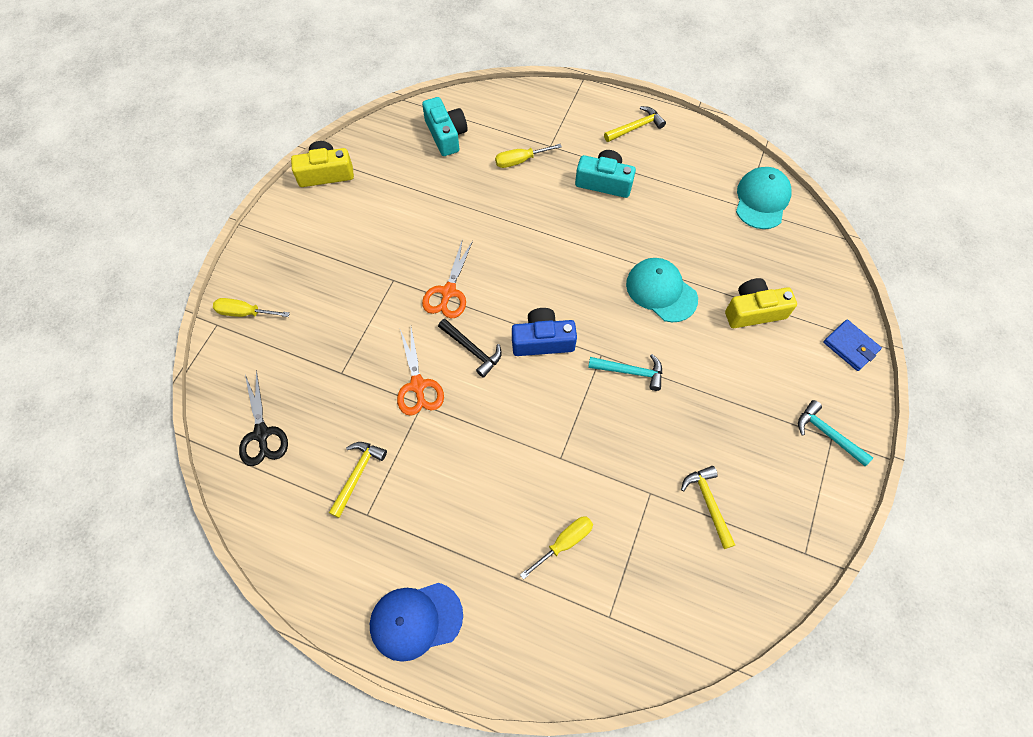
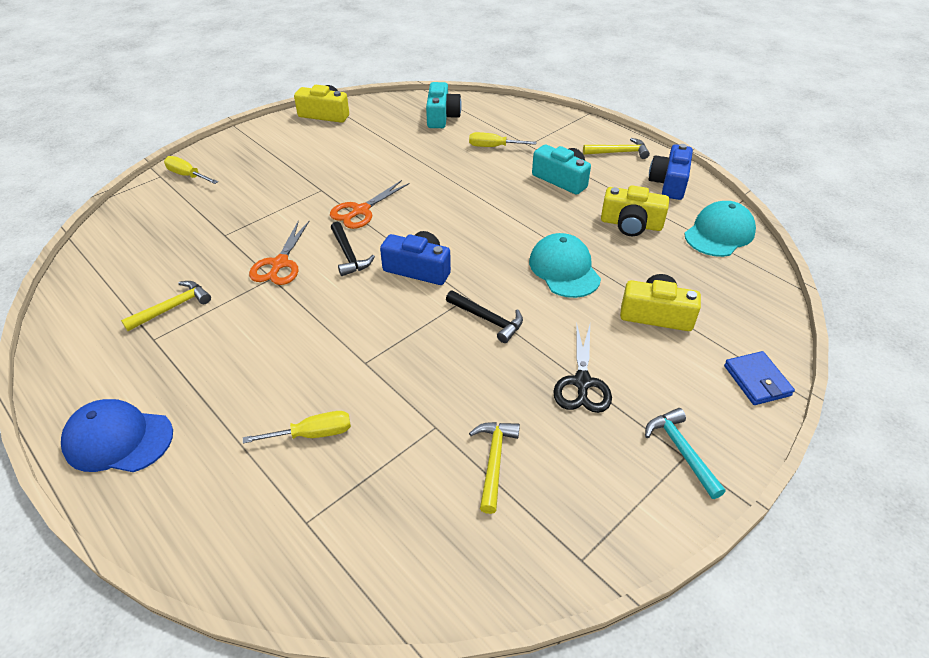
camera: 25 degrees right, 20 degrees down
(262, 434) = (125, 253): black scissors -> black scissors (582, 382)
(630, 372) = (488, 320): turquoise hammer -> black hammer
(688, 216) = (631, 224): none -> yellow camera
(696, 152) = (669, 183): none -> blue camera

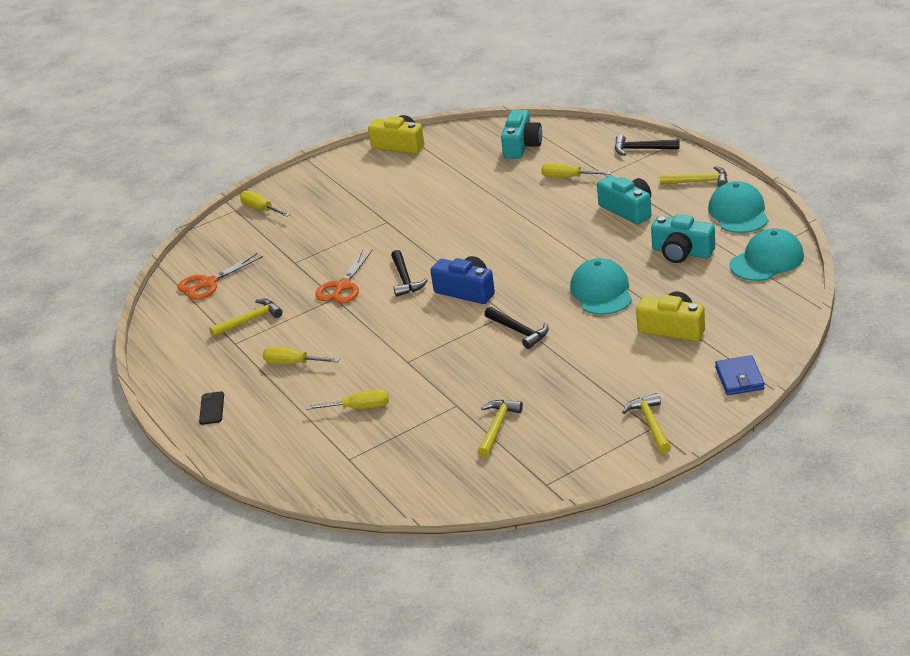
camera: 15 degrees right, 10 degrees down
(118, 439) = (211, 408): blue cap -> black phone
(225, 367) = (293, 363): none -> yellow screwdriver
(361, 211) = (422, 241): orange scissors -> orange scissors (208, 283)
(554, 121) = (641, 149): none -> black hammer
(582, 382) = (586, 378): black scissors -> none
(631, 224) = (682, 252): yellow camera -> turquoise camera
(669, 183) = (738, 212): blue camera -> turquoise cap
(681, 450) = (650, 424): turquoise hammer -> yellow hammer

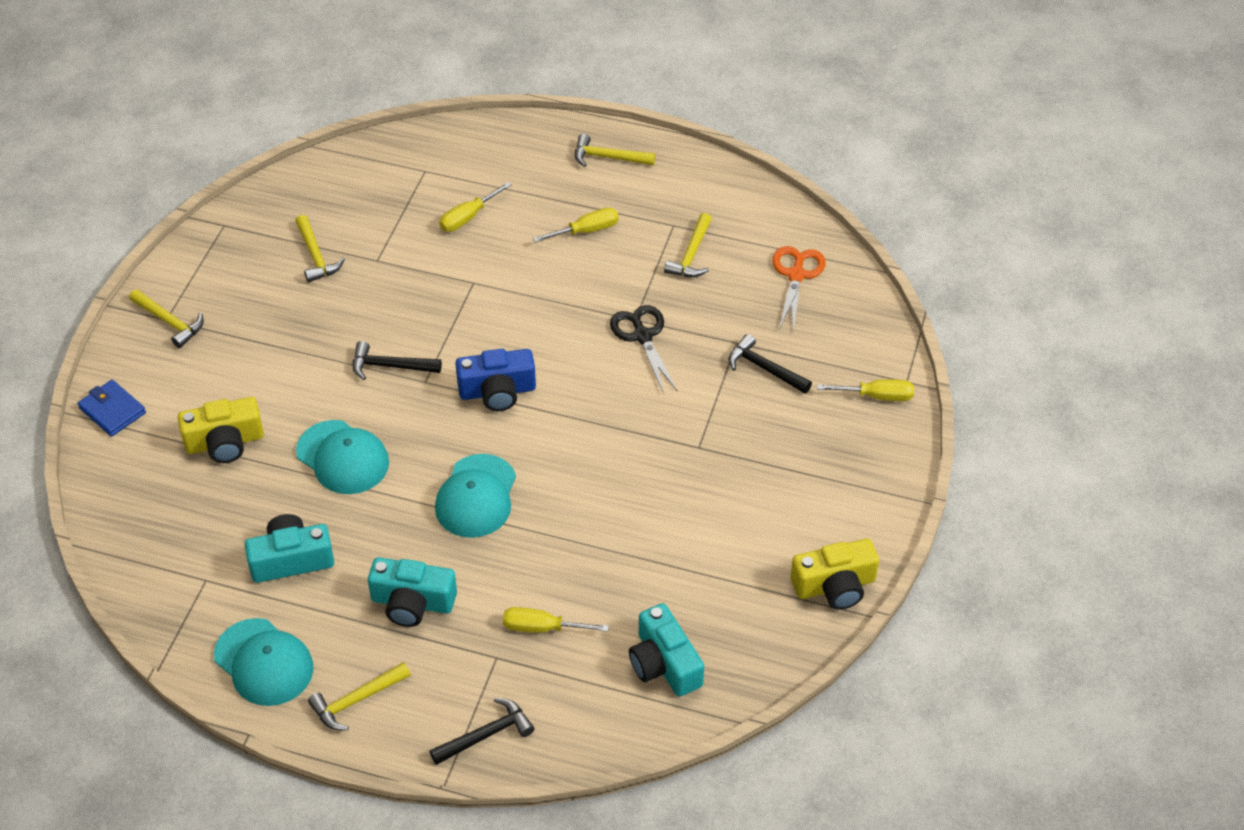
camera: 135 degrees right, 15 degrees up
(211, 408) = (608, 157): black phone -> yellow hammer
(343, 286) = (642, 336): orange scissors -> black scissors
(405, 279) = (583, 376): black hammer -> black hammer (764, 368)
(567, 177) = (542, 628): yellow screwdriver -> yellow screwdriver turned 150 degrees counterclockwise
(767, 260) = (178, 592): turquoise cap -> turquoise cap (476, 496)

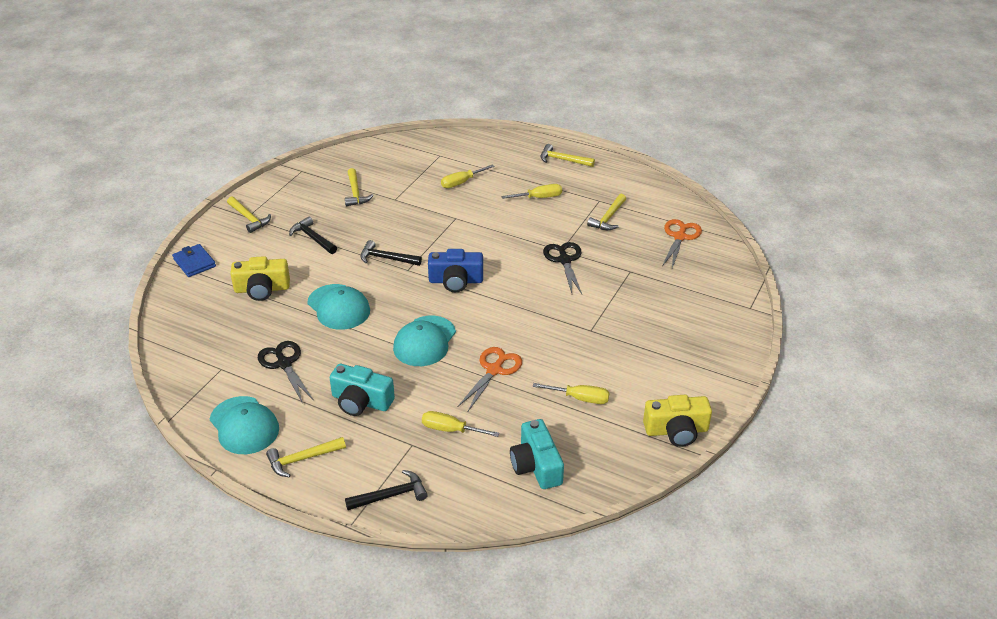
camera: 10 degrees right, 10 degrees down
(291, 559) = (284, 364): turquoise camera -> black scissors
(580, 528) = (494, 370): none -> orange scissors
(764, 368) = (647, 288): black hammer -> black hammer (312, 238)
(876, 396) = (726, 314): yellow screwdriver -> yellow screwdriver (580, 398)

